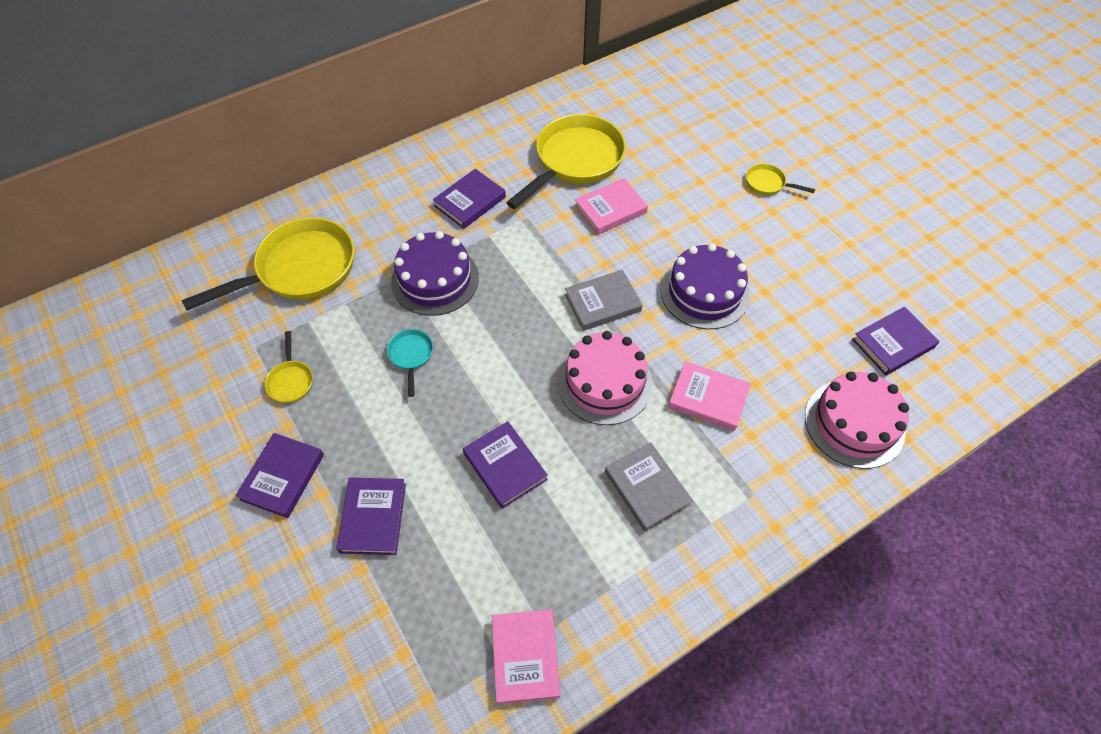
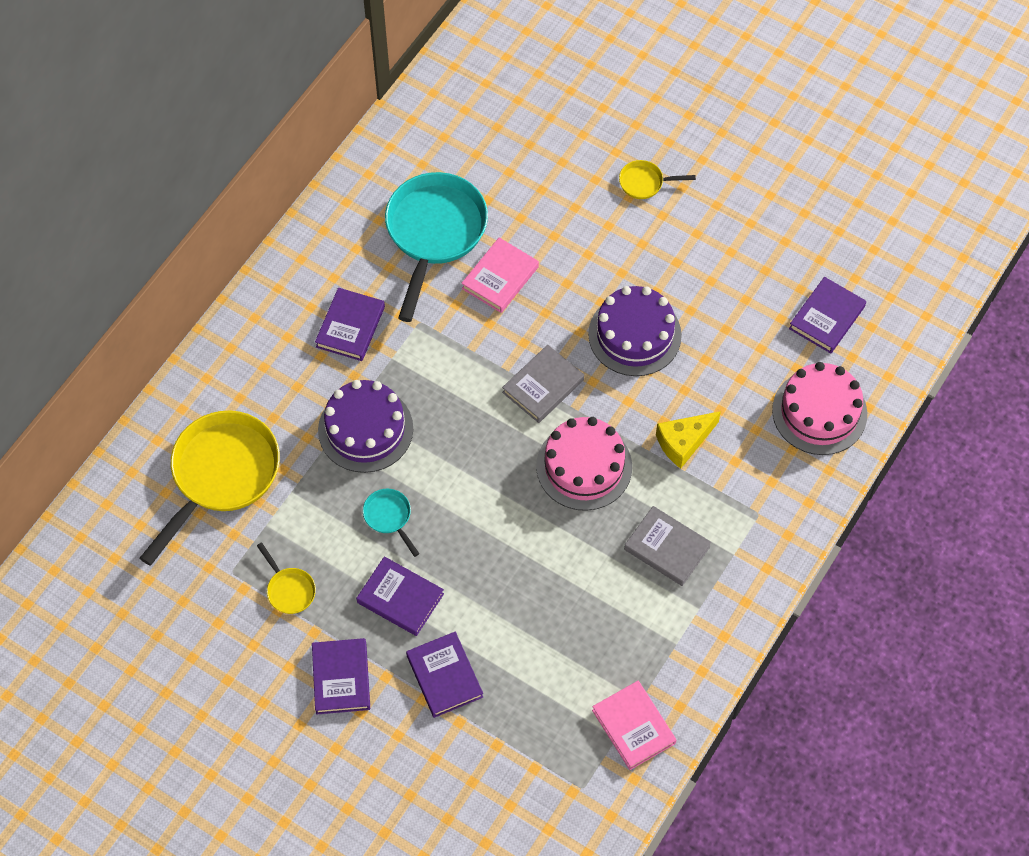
camera: 25 degrees left, 5 degrees up
(505, 466) = (535, 582): purple book -> purple book (400, 598)
(575, 161) = (434, 233): yellow pan -> turquoise pan
(708, 398) = (683, 442): pink book -> yellow cheese

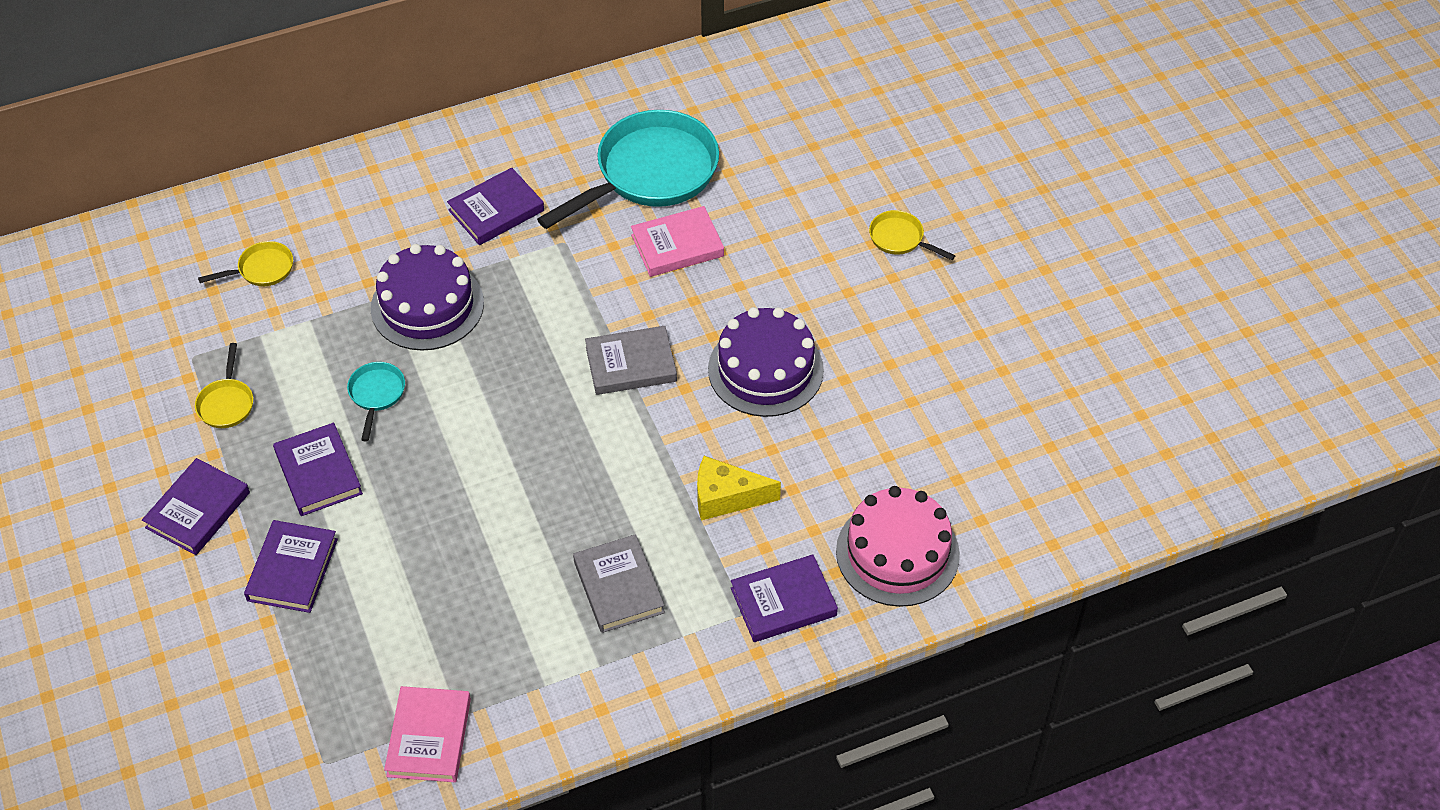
camera: 35 degrees right, 10 degrees down
(221, 475) = (261, 269): yellow pan -> yellow pan, size x0.44
(584, 466) = (604, 460): pink cake -> none
(826, 317) = (985, 467): purple book -> purple book (783, 602)

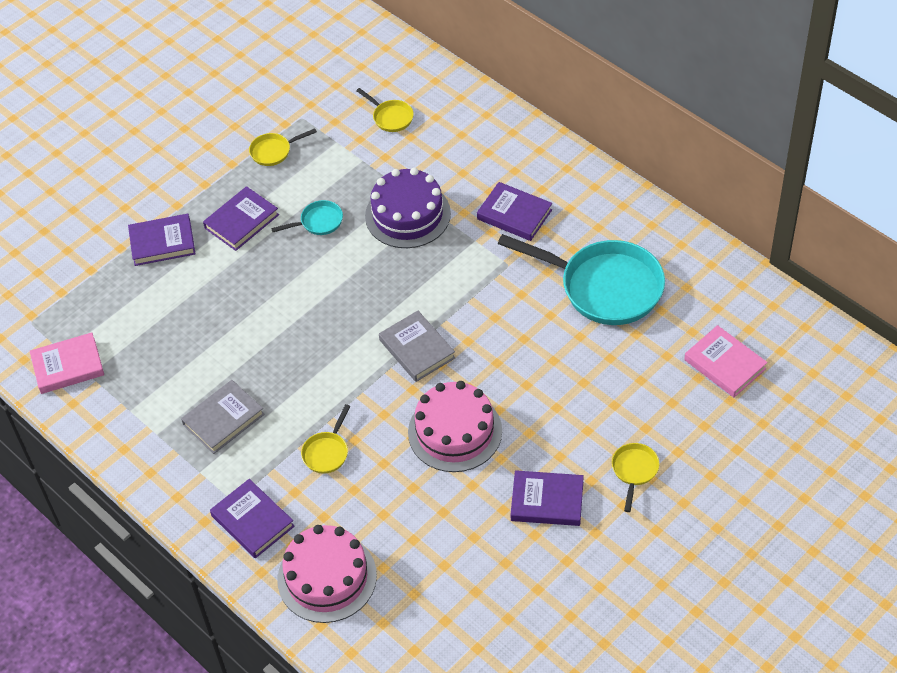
camera: 70 degrees right, 0 degrees up
(198, 510) = (186, 177): purple book -> purple book (547, 501)
(677, 245) = (543, 332): pink book -> pink book (725, 364)
(726, 497) = (327, 452): yellow cheese -> yellow pan
(765, 369) = (455, 431): purple cake -> pink cake

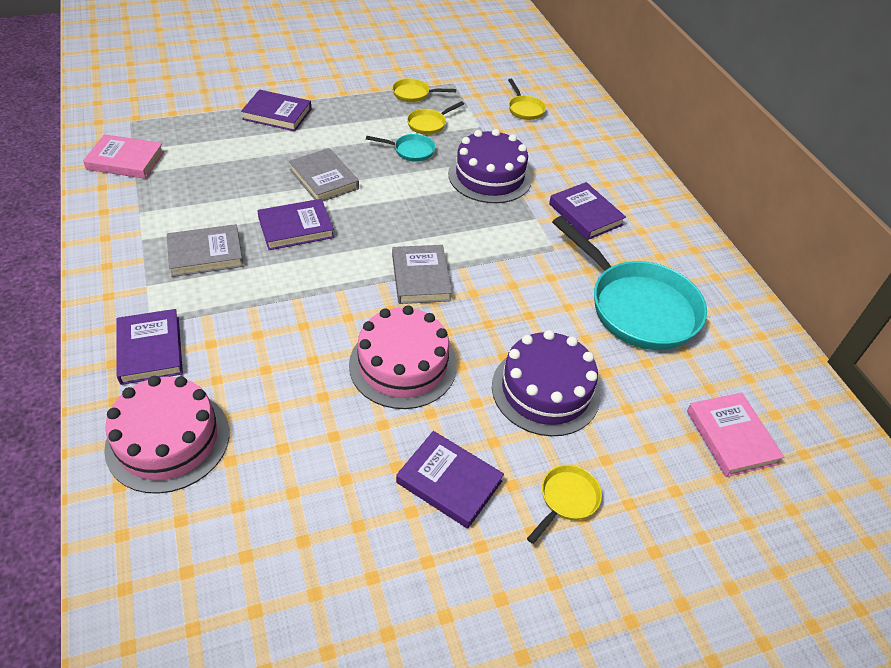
camera: 20 degrees right, 5 degrees down
(241, 221) = (350, 126): purple book -> purple book (296, 228)
(263, 293) = (324, 179): none -> grey book
(327, 452) = (269, 324): yellow pan -> yellow pan (429, 124)
(573, 396) = (545, 390): none -> purple cake

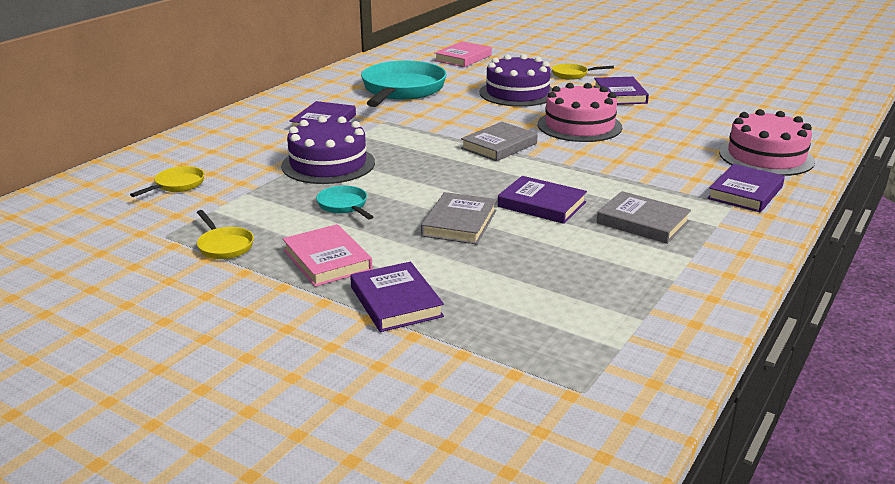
camera: 125 degrees left, 20 degrees down
(126, 160) = (640, 339): pink book -> pink book (327, 260)
(429, 124) = (279, 216): yellow pan -> none

